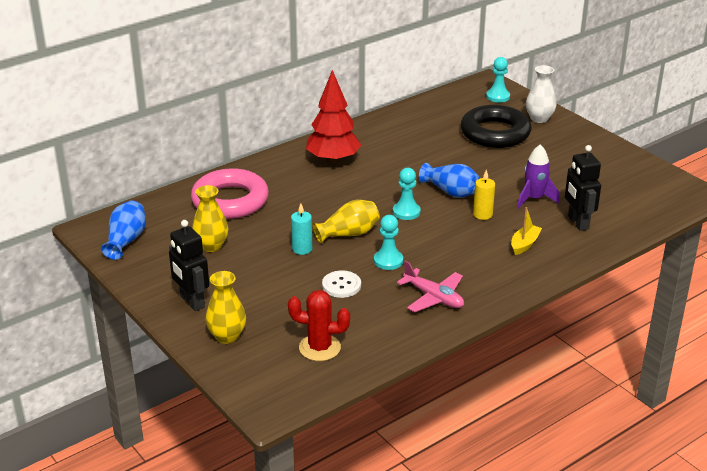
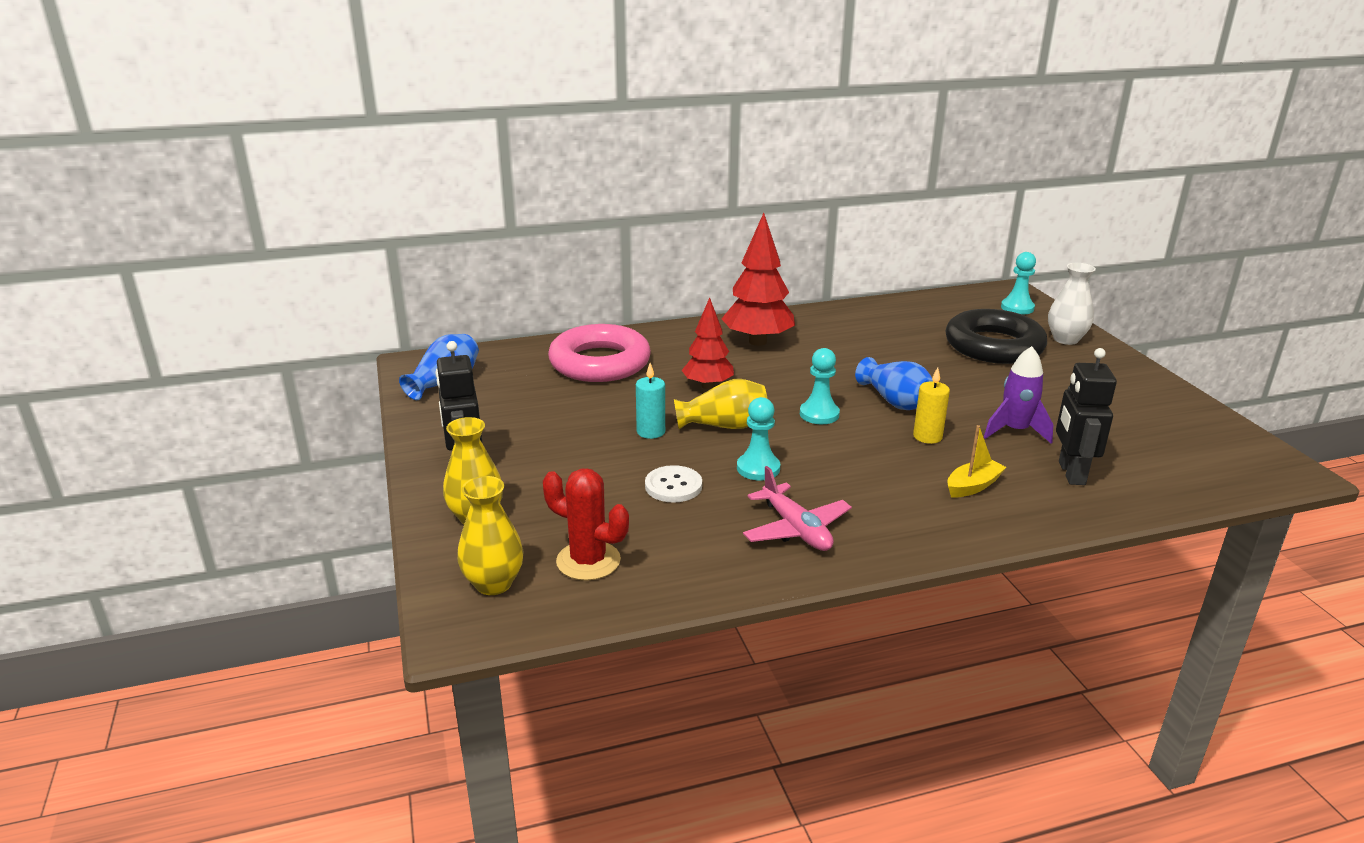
camera: 20 degrees right, 5 degrees down
(211, 246) = (539, 407): yellow vase -> yellow vase (493, 583)
(319, 205) = (707, 386): none -> red tree

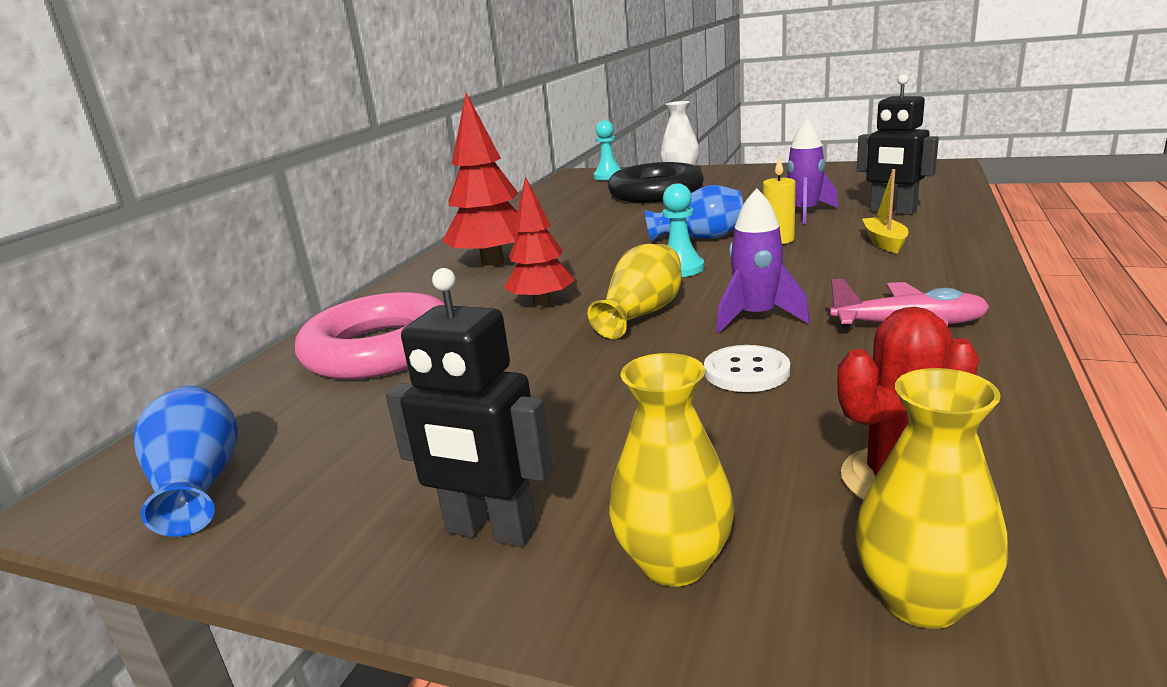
camera: 50 degrees left, 5 degrees down
(651, 432) = (597, 356): turquoise candle -> none
(758, 468) = (757, 317): turquoise pawn -> purple rocket

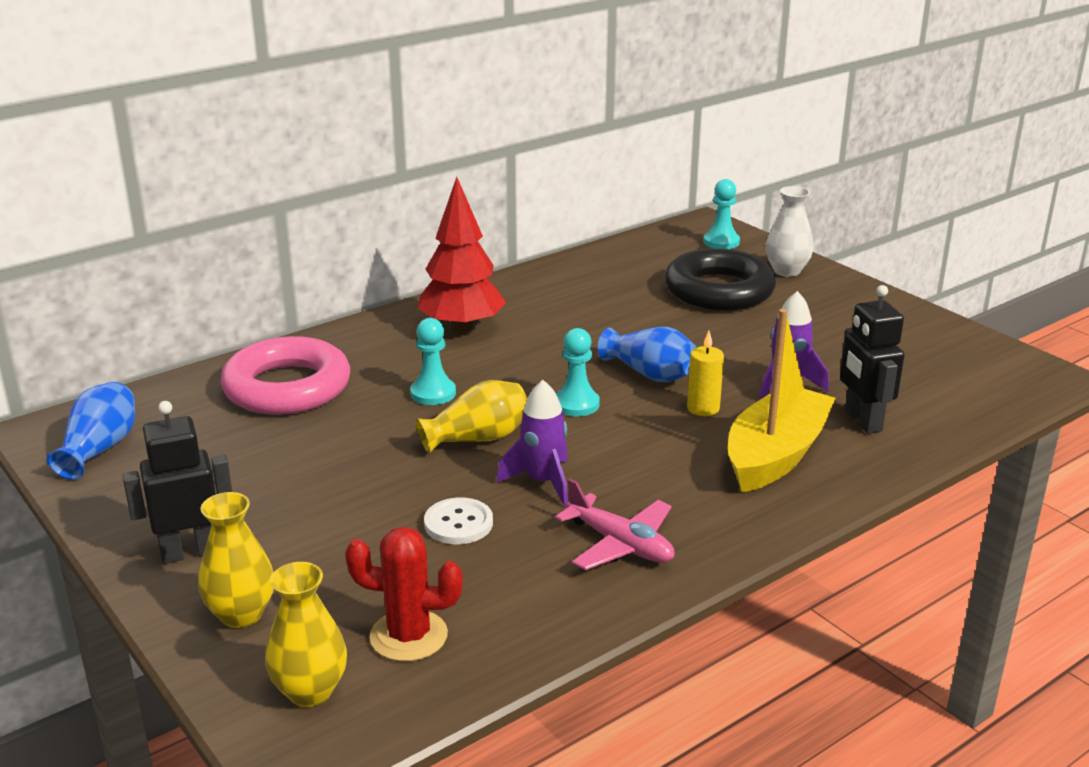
camera: 30 degrees right, 5 degrees up
(490, 531) = (190, 552): black robot -> black robot turned 105 degrees clockwise
(542, 304) = (433, 393): red tree -> turquoise pawn
(884, 242) = (776, 455): yellow boat -> yellow boat, size x2.12

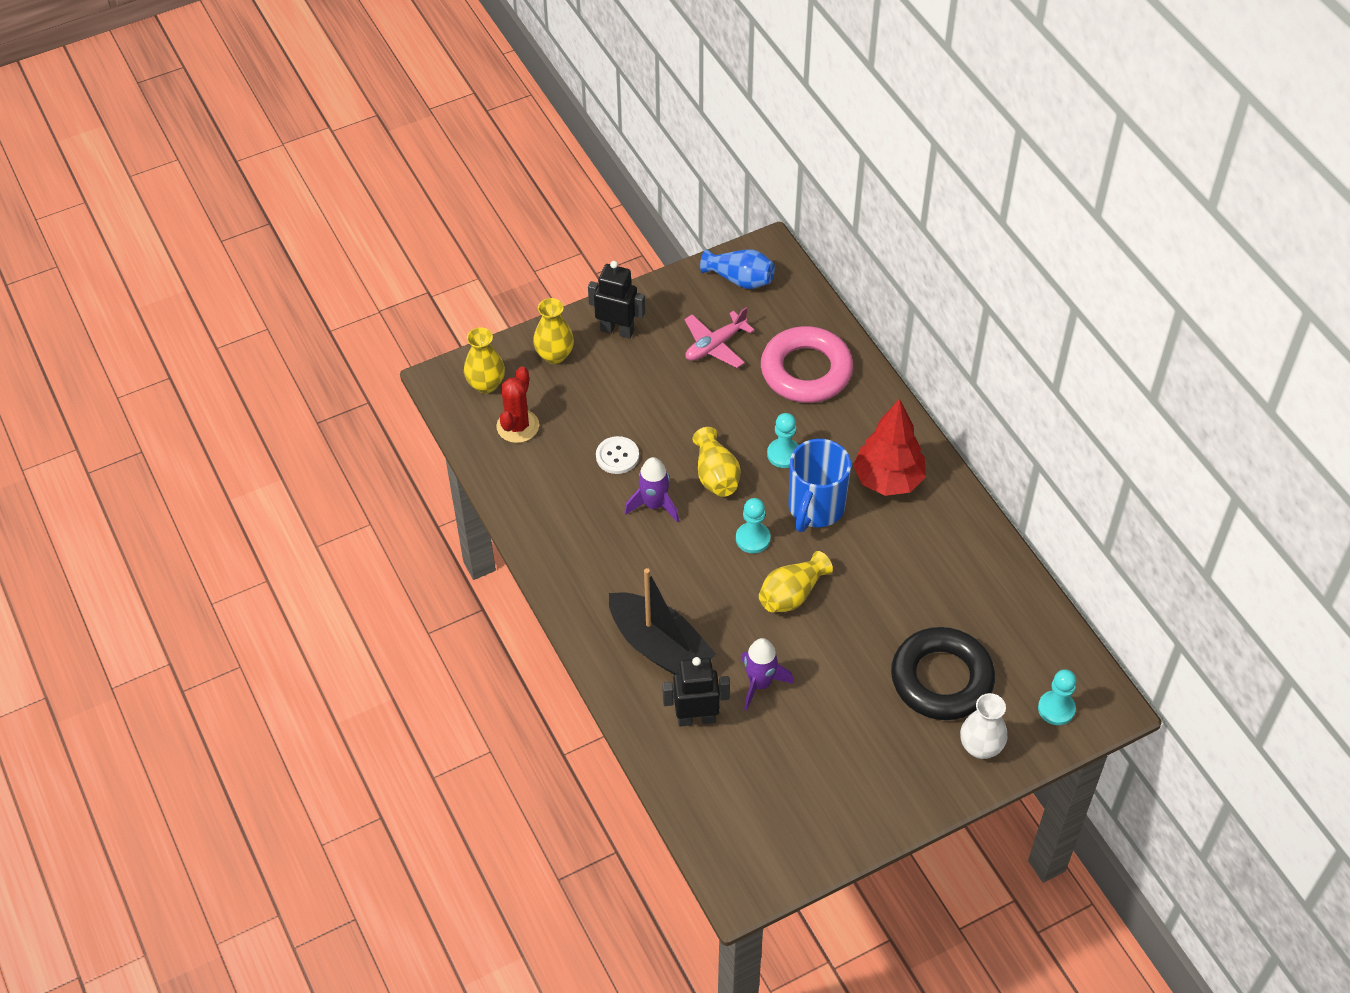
camera: 100 degrees right, 25 degrees up
(190, 552) = (617, 330): black robot -> black robot turned 60 degrees counterclockwise
(516, 368) = (815, 508): none -> blue mug
(620, 544) = (576, 535): pink plane -> pink plane (715, 345)
(650, 374) = (792, 594): blue vase -> yellow vase
(703, 408) = (733, 617): yellow candle -> none
(776, 455) = (660, 647): yellow boat -> black boat

